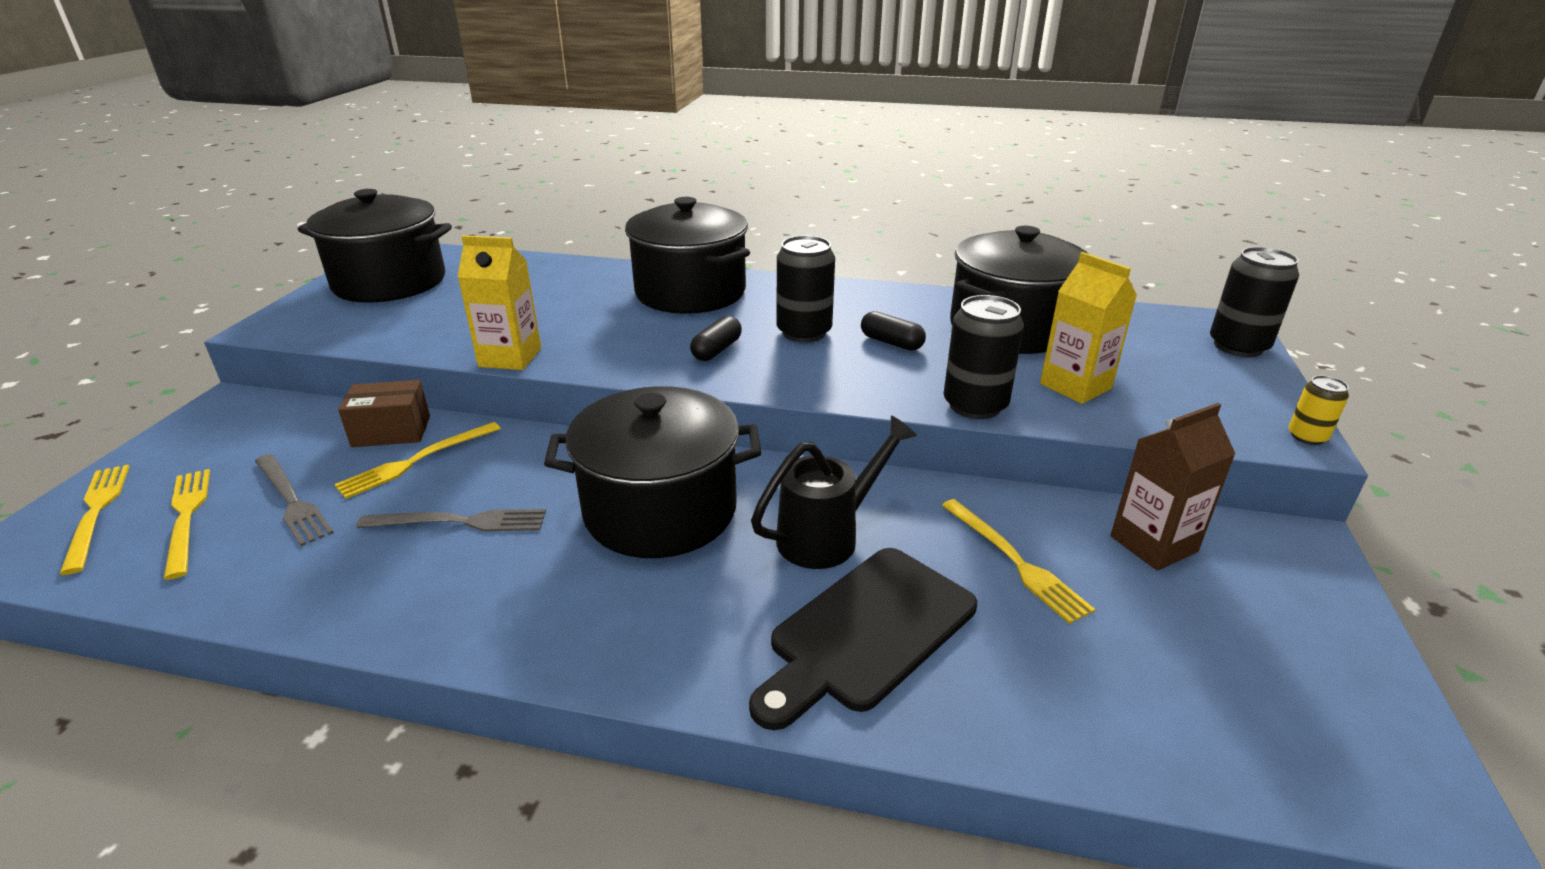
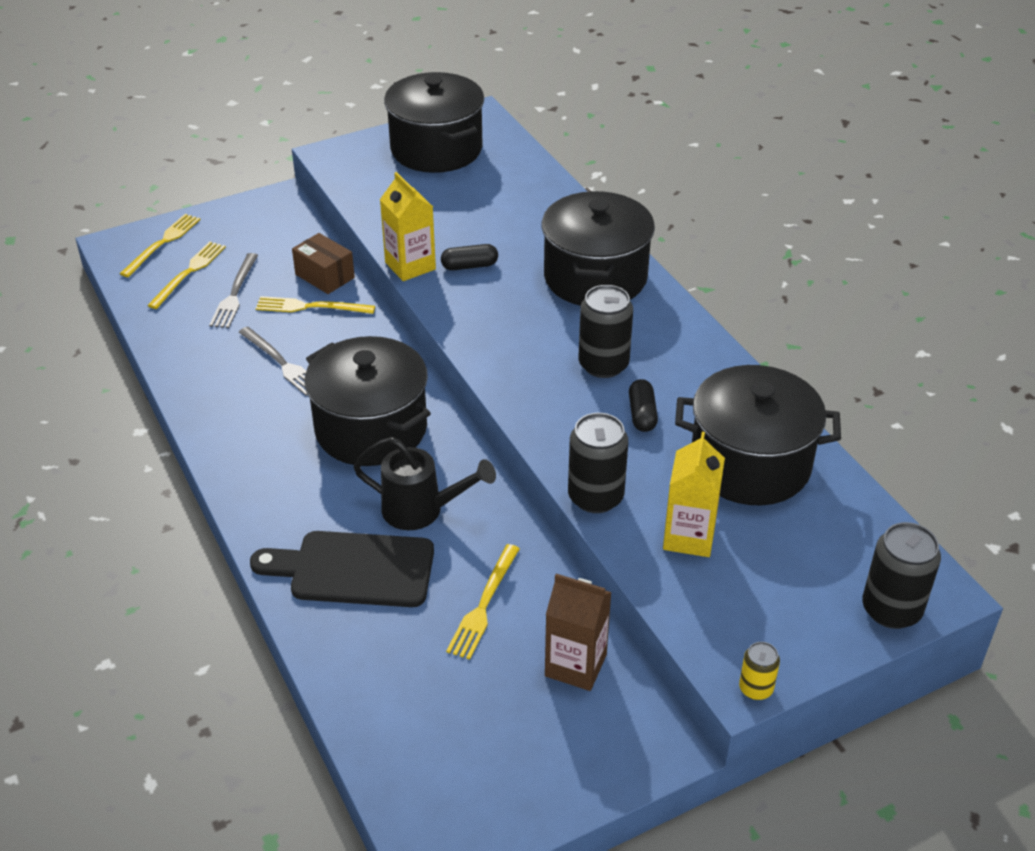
camera: 50 degrees right, 10 degrees up
(717, 350) = (526, 341): black capsule -> black capsule (469, 266)

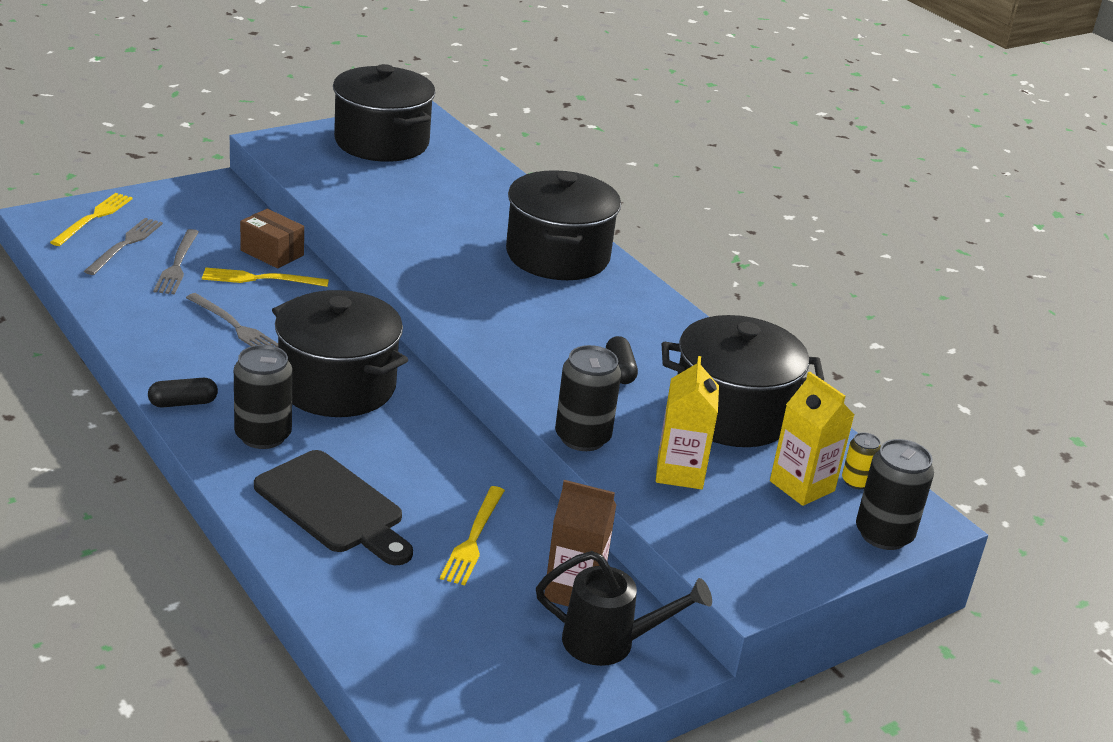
camera: 10 degrees left, 10 degrees down
(189, 273) = (125, 245): yellow fork -> grey fork
(354, 569) = (334, 507): black cutting board -> black cutting board turned 135 degrees counterclockwise
(410, 266) = (367, 239): yellow carton -> yellow carton (802, 486)
(421, 510) = (398, 457): black watering can -> black watering can (609, 643)
(469, 266) = (429, 241): black capsule -> black capsule (183, 403)
(603, 365) = (575, 328): black can -> black can (263, 435)
(756, 688) = (762, 598): yellow can -> yellow can (856, 481)

